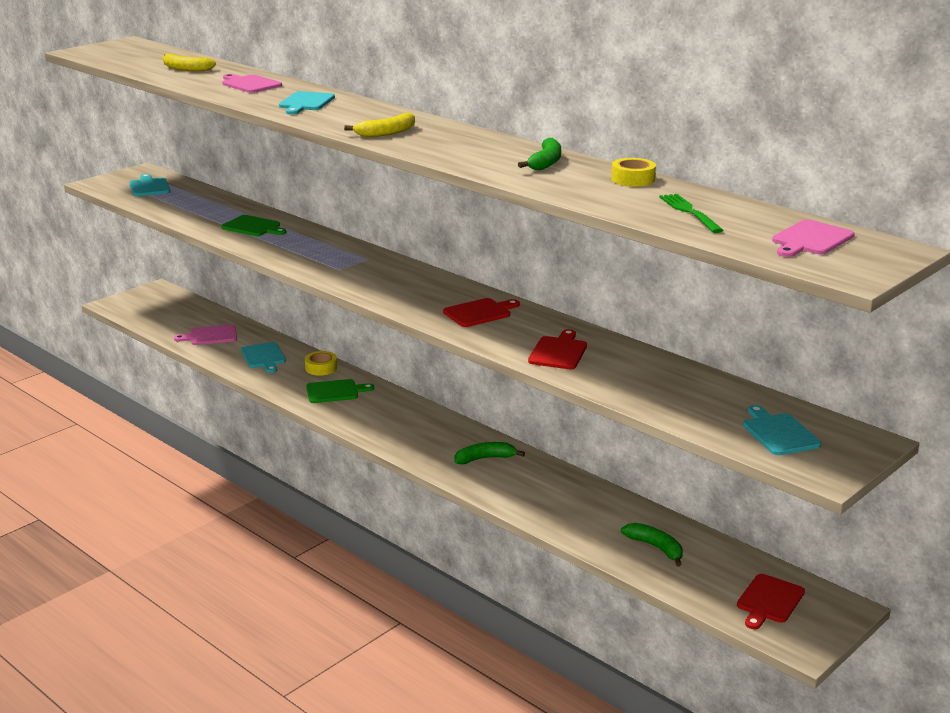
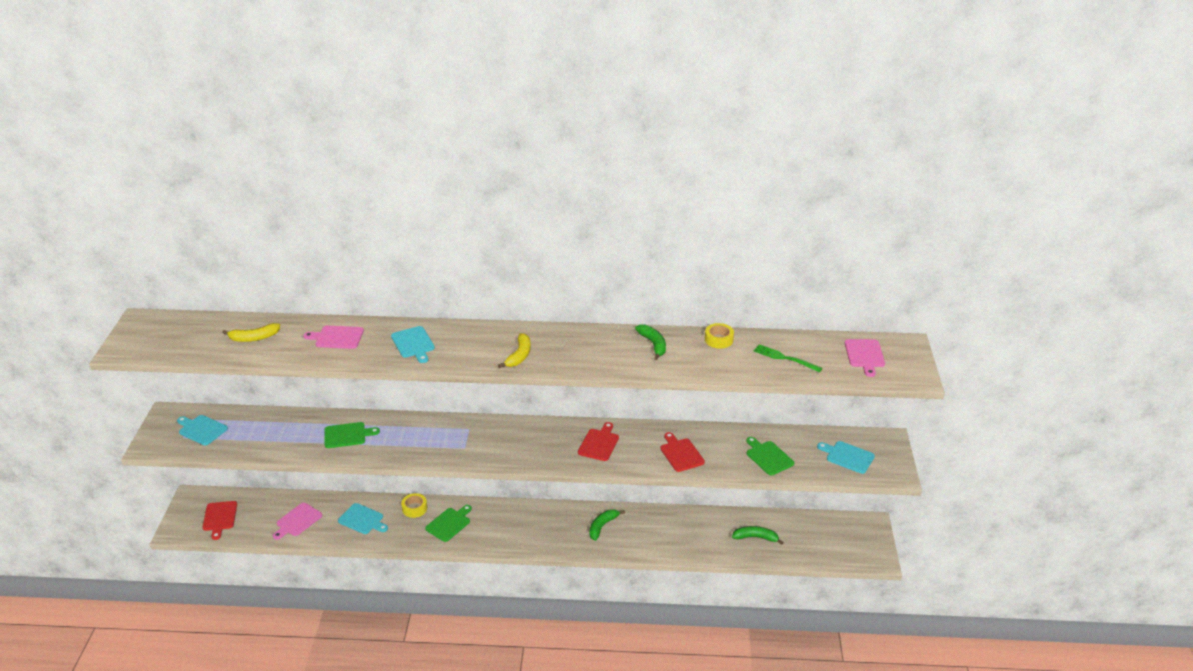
camera: 40 degrees left, 10 degrees up
(665, 393) = (768, 457): none -> green cutting board
(769, 601) = (838, 540): red cutting board -> red cutting board (219, 518)

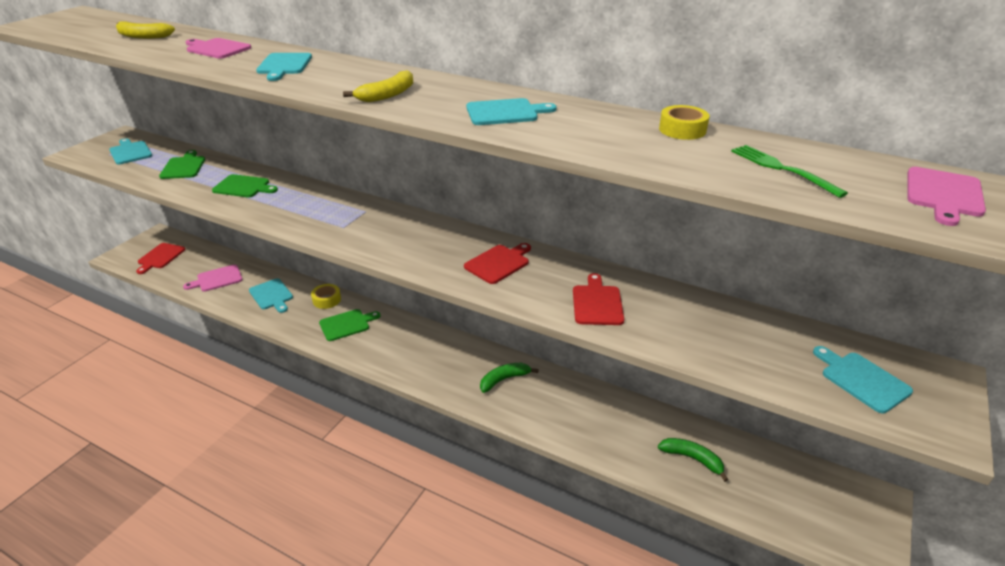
camera: 25 degrees right, 0 degrees up
(608, 352) = (505, 112): none -> turquoise cutting board
(653, 344) = (577, 117): green banana -> none
(768, 457) = (725, 343): green cutting board -> green cutting board (184, 167)

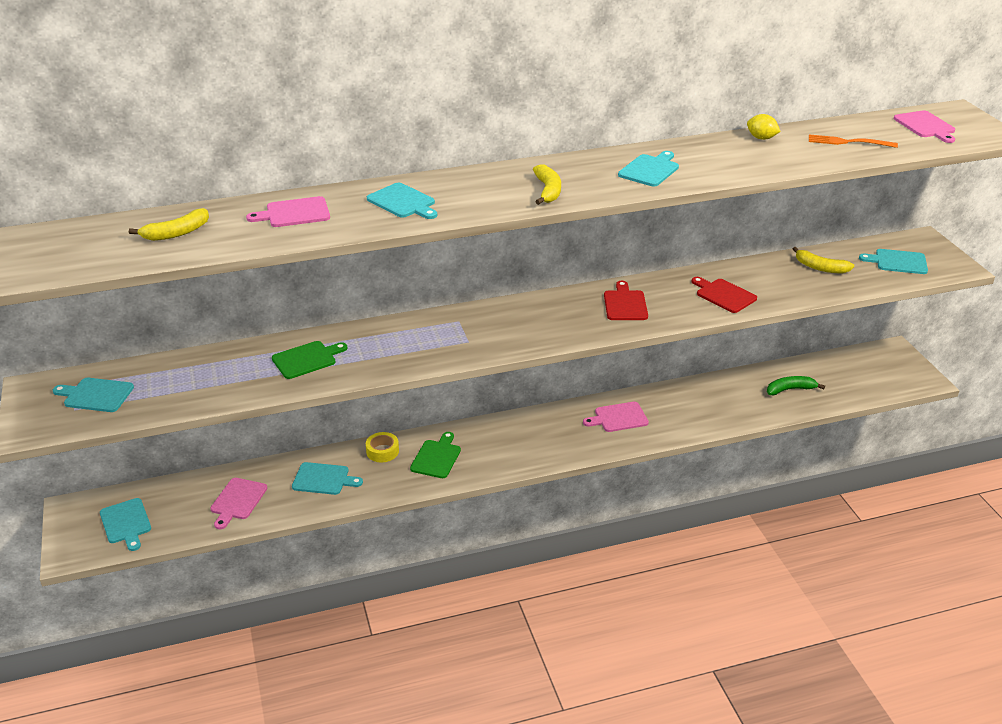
camera: 45 degrees left, 0 degrees up
(160, 257) = (126, 523): red cutting board -> turquoise cutting board
(184, 167) = (198, 375): green cutting board -> none
(504, 379) = (618, 417): green banana -> pink cutting board
(682, 130) = (761, 138): yellow tape -> yellow lemon
(748, 334) = (820, 267): none -> yellow banana
(782, 169) = (848, 142): green fork -> orange fork

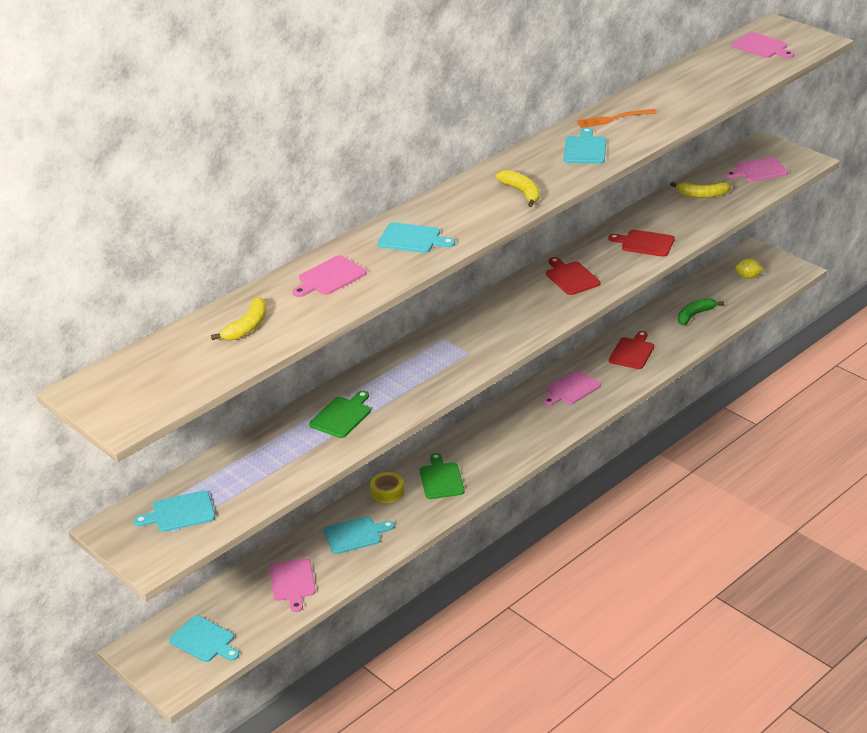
camera: 25 degrees left, 0 degrees up
(702, 404) = (632, 352): none -> red cutting board
(761, 138) = (646, 94): yellow lemon -> yellow lemon (748, 277)
(848, 142) = (716, 78): orange fork -> orange fork (613, 119)
(898, 262) = (758, 170): turquoise cutting board -> pink cutting board

